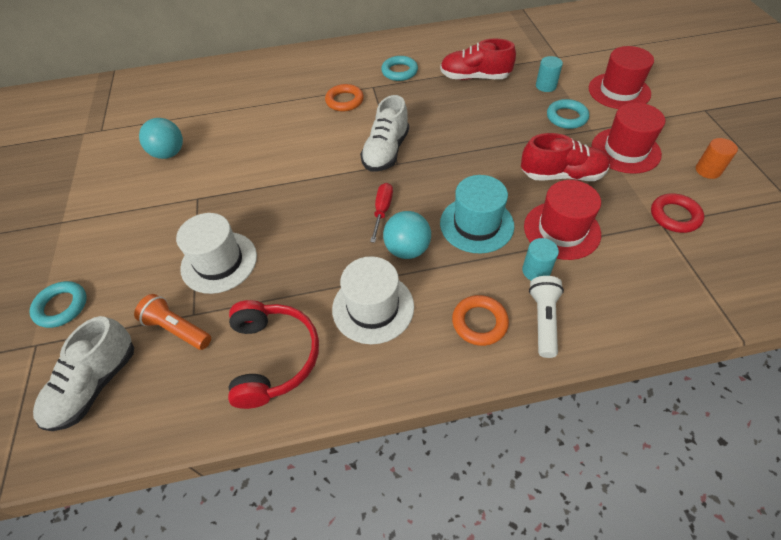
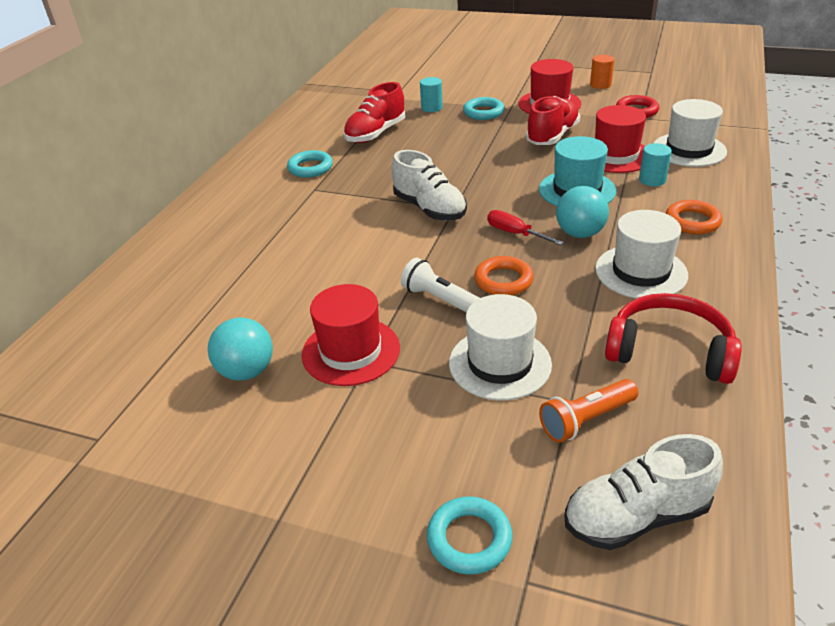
camera: 60 degrees left, 15 degrees down
(95, 385) = (636, 516): white shoe -> white shoe turned 105 degrees clockwise
(344, 101) = (315, 212): orange ring -> orange ring (503, 280)
(543, 320) = (706, 193): white flashlight -> white flashlight (439, 299)
(619, 91) = (476, 83): red hat -> red hat (351, 351)
(624, 282) = (689, 150): none -> white hat

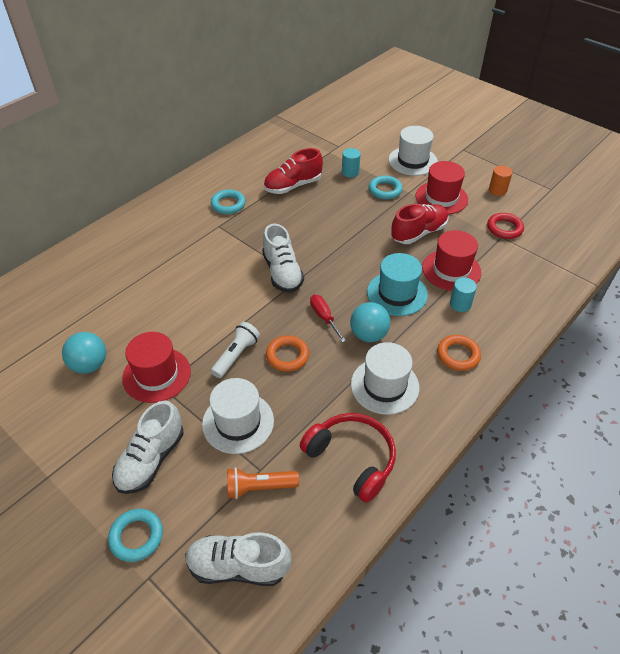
camera: 20 degrees right, 10 degrees up
(417, 443) = (151, 459): none -> white shoe
(439, 299) = (236, 355): white flashlight -> white flashlight turned 60 degrees clockwise
(689, 150) = (513, 284): white hat -> white hat (412, 161)

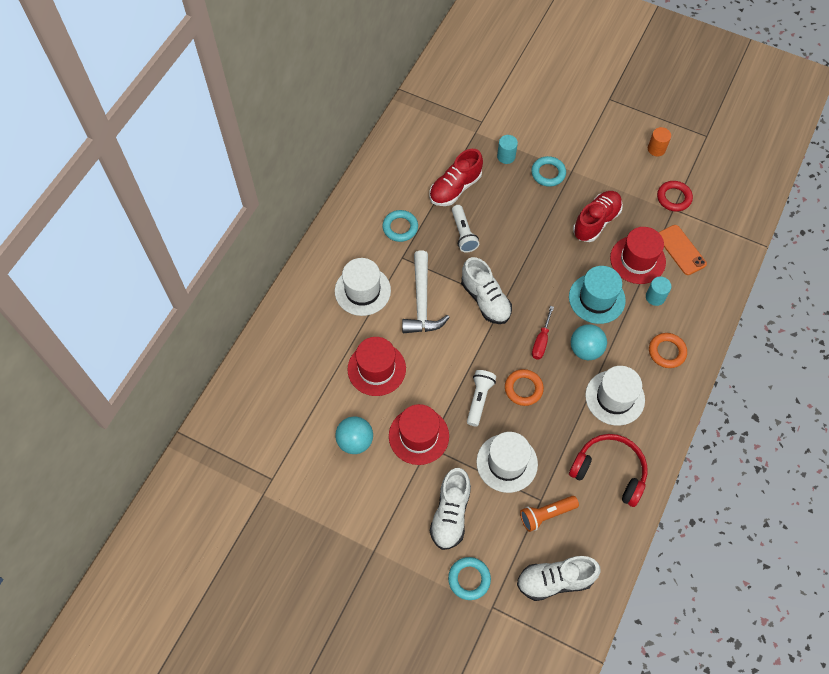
camera: 15 degrees left, 15 degrees up
(219, 262) = (422, 301): none -> white hammer
(285, 219) = (463, 234): none -> white flashlight
(324, 318) = (541, 341): red screwdriver -> red screwdriver turned 120 degrees counterclockwise
(412, 161) = (563, 126): white hat -> white hat (362, 291)
(441, 198) = (605, 171): red hat -> red hat (376, 369)
(500, 270) = (681, 250): none -> orange phone

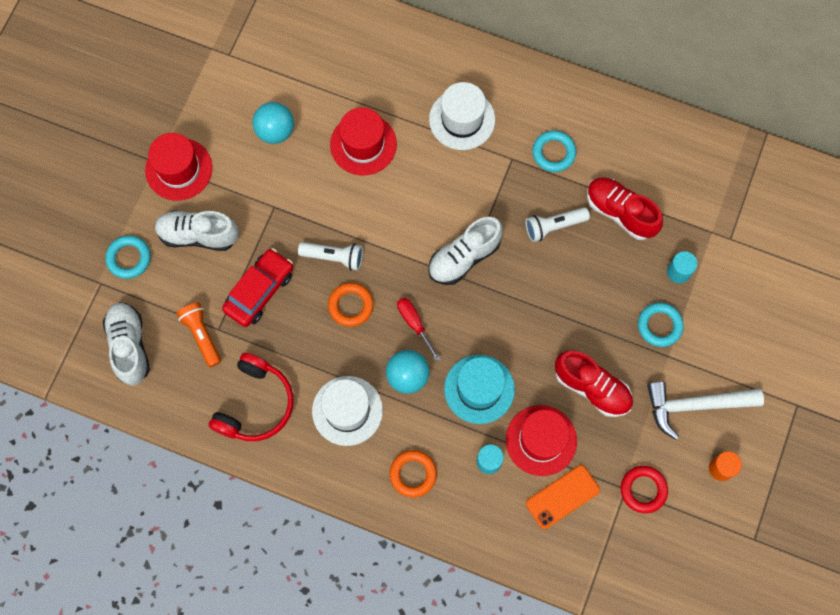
camera: 85 degrees right, 10 degrees up
(418, 436) = (285, 195): red hat -> red hat (179, 169)
(422, 301) = (454, 186): white hammer -> white hammer (695, 405)
(507, 463) = (259, 291): white hat -> red car
(541, 341) = (414, 324): red screwdriver -> red screwdriver turned 45 degrees clockwise

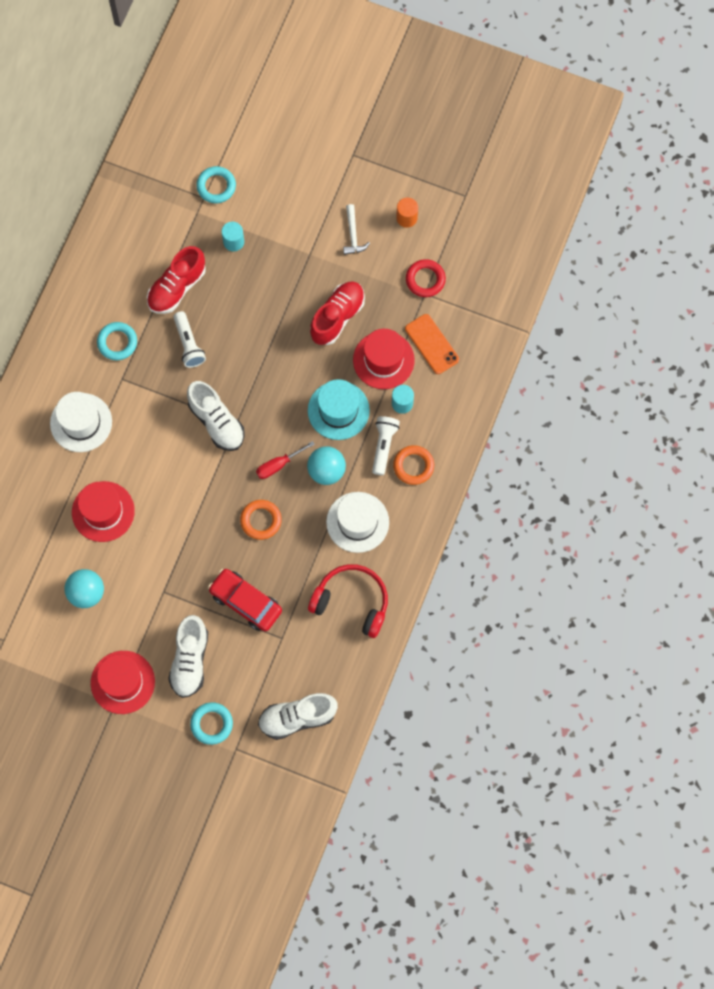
camera: 90 degrees left, 0 degrees up
(201, 335) = (287, 653): orange flashlight -> none
(334, 257) = (214, 536): white flashlight -> white flashlight (383, 446)
(659, 326) = (282, 260): turquoise ring -> turquoise ring (216, 186)
(695, 405) = (353, 234): white hammer -> white hammer, size x0.54

